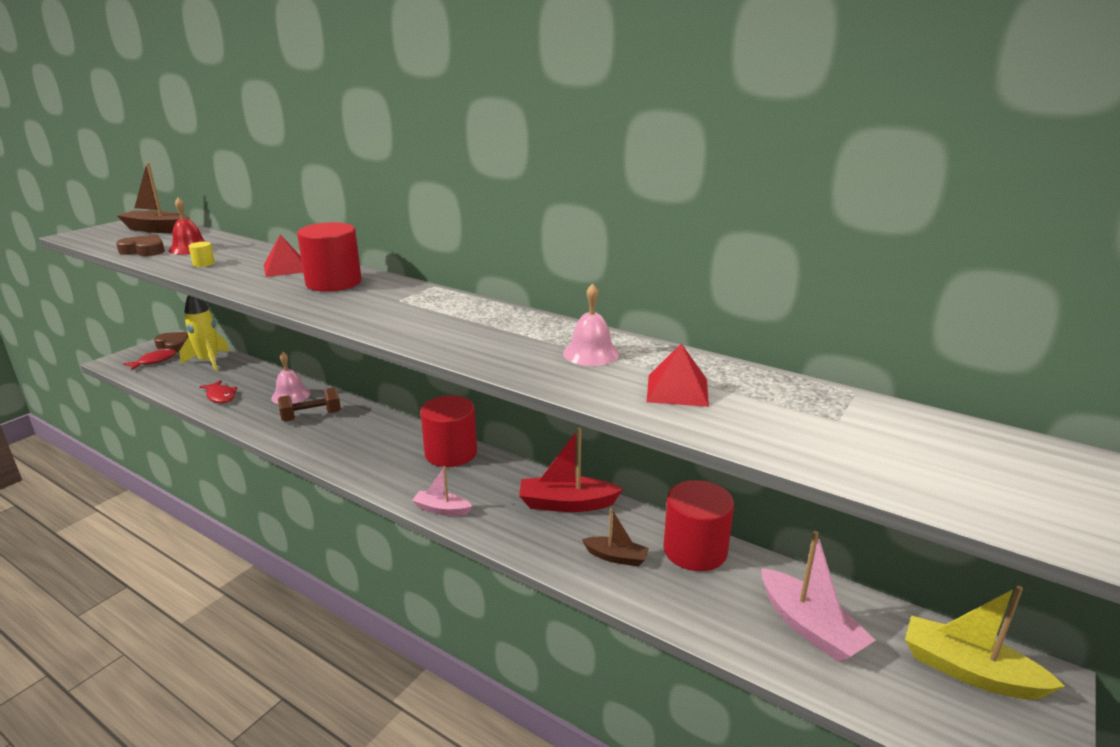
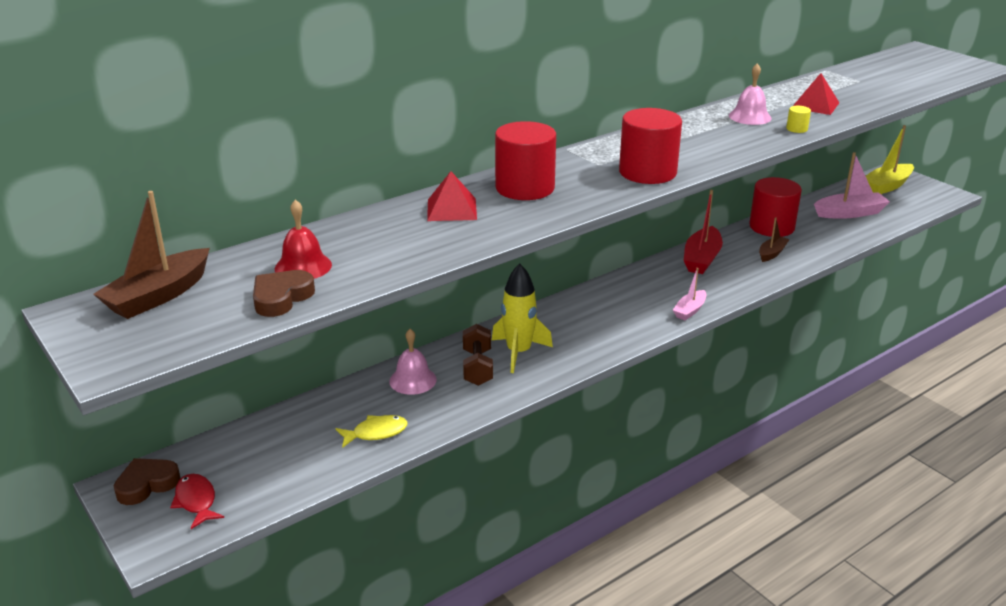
camera: 70 degrees left, 5 degrees up
(204, 264) = (391, 254): yellow cylinder -> yellow cylinder (796, 129)
(209, 362) = (247, 447): yellow rocket -> yellow rocket (519, 352)
(221, 396) = (376, 433): red fish -> yellow fish
(451, 453) = (600, 296): red cylinder -> red cylinder (647, 172)

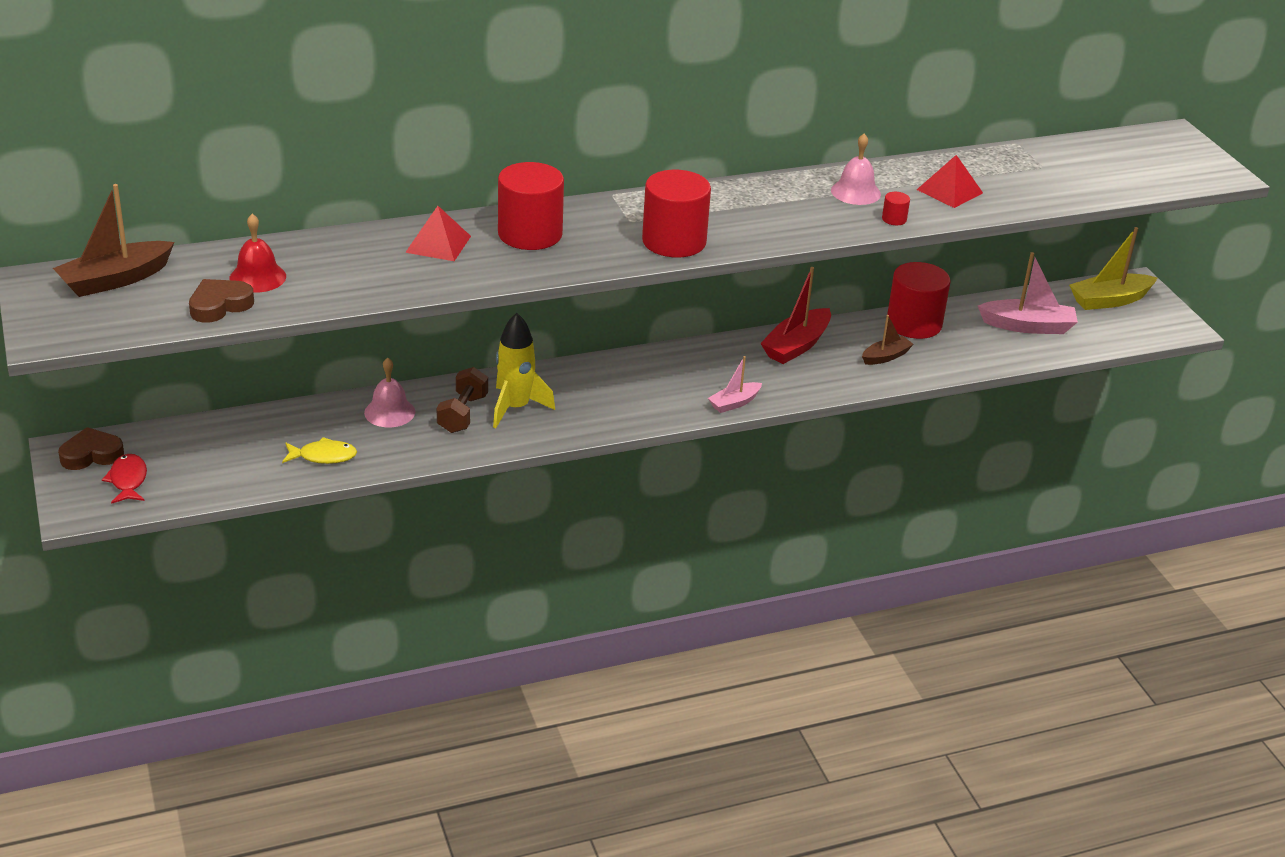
camera: 15 degrees right, 5 degrees up
(796, 129) = (894, 219): yellow cylinder -> red cylinder

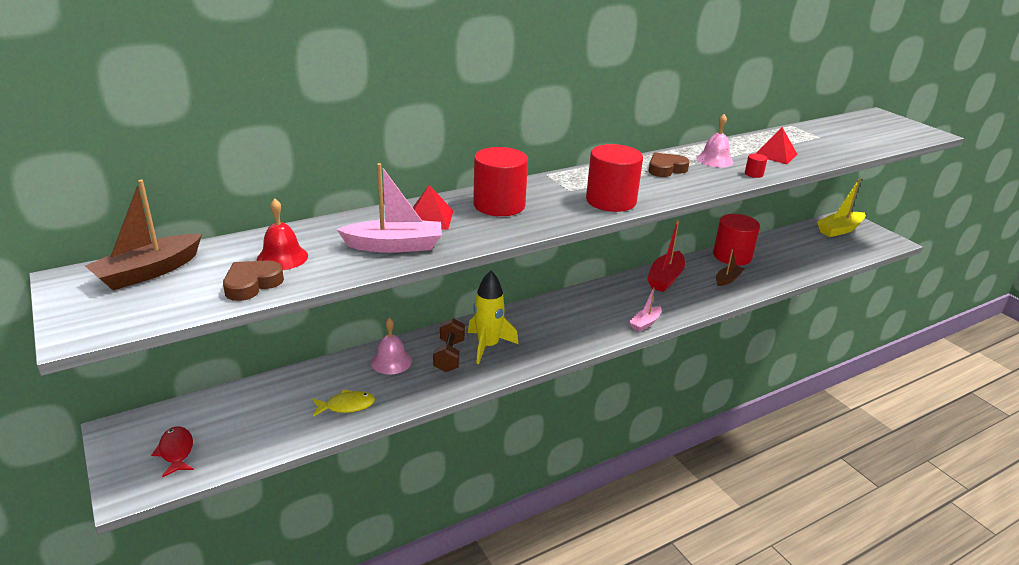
camera: 10 degrees left, 5 degrees down
(91, 454) = (140, 431): brown heart -> brown heart (666, 169)
(1027, 326) = (802, 250): pink boat -> pink boat (394, 246)

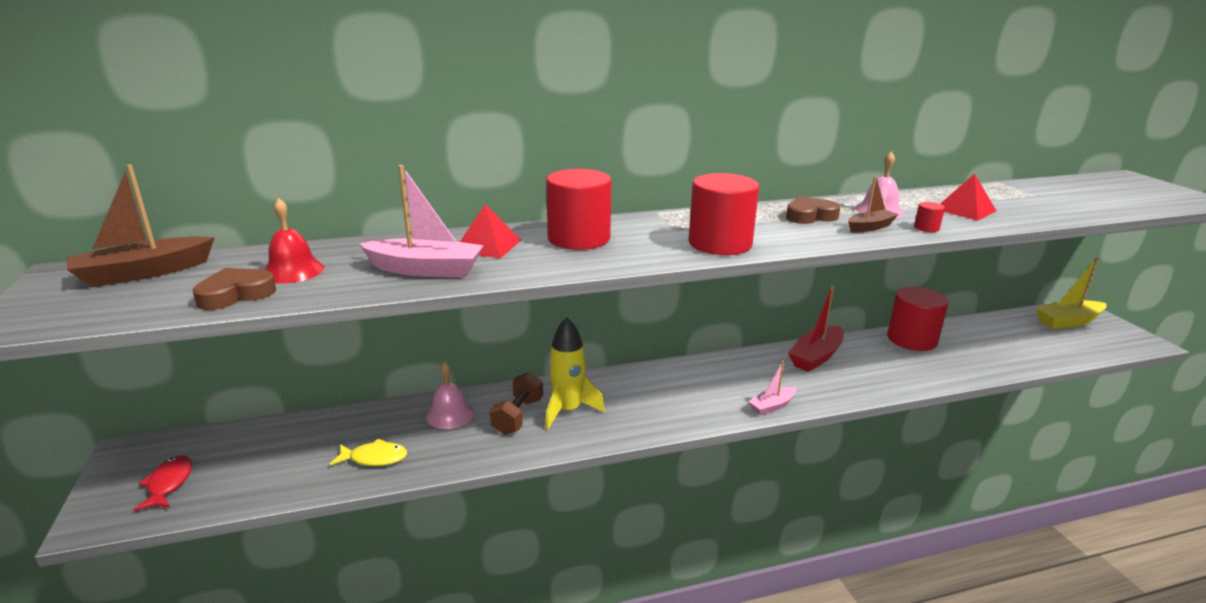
camera: 15 degrees right, 5 degrees down
(727, 279) = (898, 365): brown boat -> brown boat (870, 227)

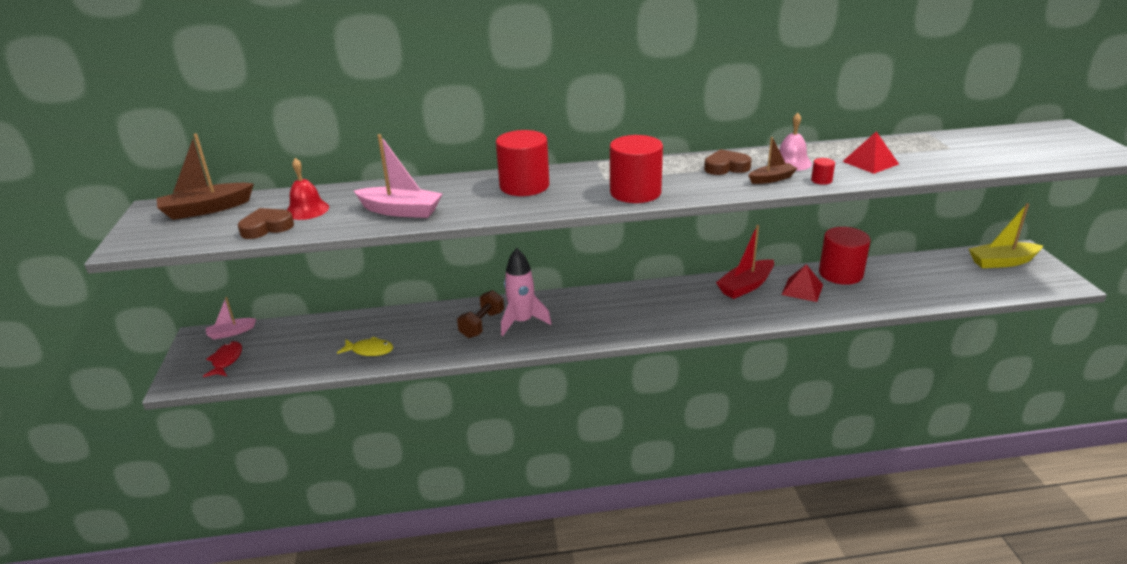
camera: 10 degrees right, 5 degrees up
(450, 414) = (430, 321): pink bell -> none
(487, 245) = (452, 191): red pyramid -> red pyramid (802, 289)
(568, 410) = (522, 322): yellow rocket -> pink rocket
(772, 406) = (690, 326): pink boat -> pink boat (231, 333)

